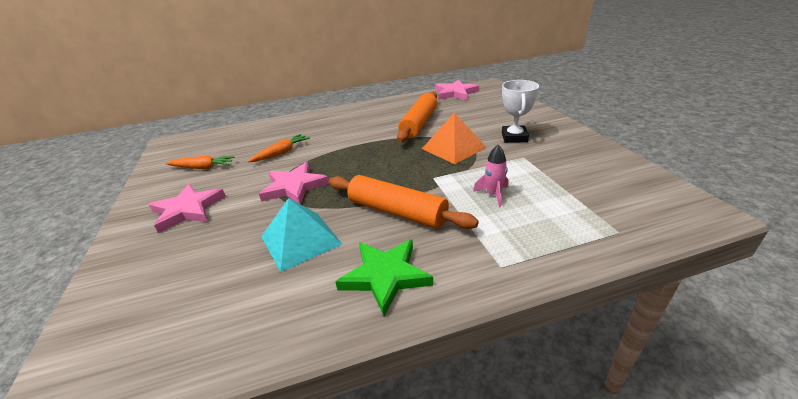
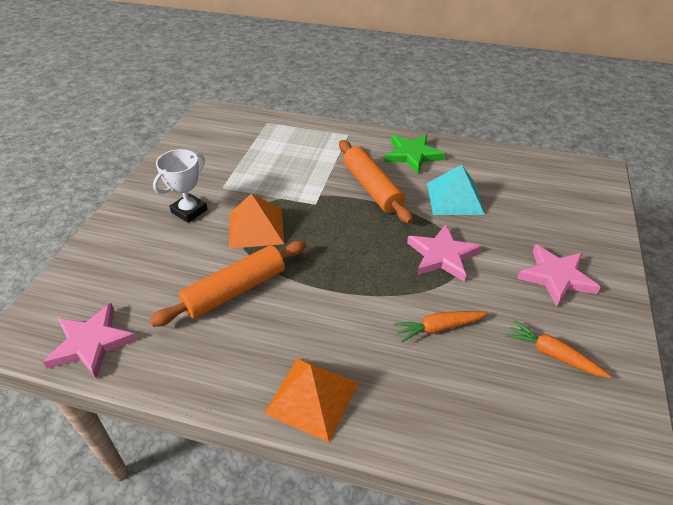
camera: 150 degrees left, 10 degrees up
(336, 115) = (312, 397): none -> orange pyramid
(493, 195) = (294, 169): pink rocket -> none

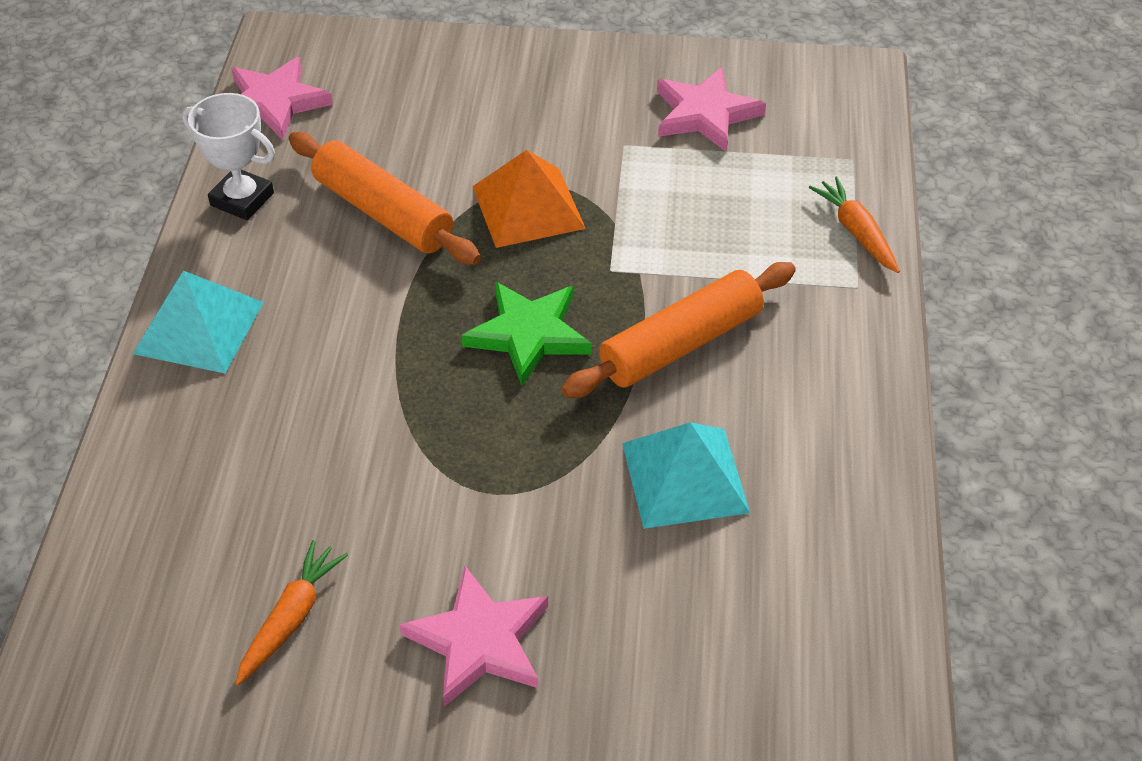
camera: 80 degrees right, 5 degrees up
(189, 211) = (551, 122): white trophy -> white trophy (242, 199)
(312, 397) = (198, 327): orange pyramid -> turquoise pyramid
(412, 155) = (818, 399): green star -> green star (529, 334)
(439, 328) = (334, 462): orange carrot -> orange carrot (856, 232)
(442, 256) = (506, 461): pink star -> pink star (705, 114)

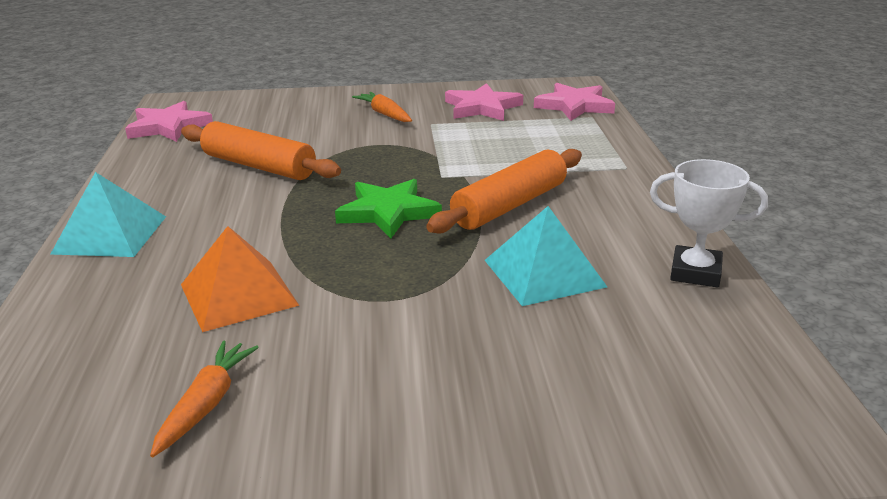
camera: 10 degrees left, 20 degrees down
(242, 199) = (145, 169): white trophy -> white trophy (695, 272)
(479, 641) = (397, 397): pink star -> pink star (574, 106)
(528, 207) = (369, 154): orange pyramid -> orange pyramid (238, 294)
(856, 232) = (612, 145): orange carrot -> orange carrot (384, 114)

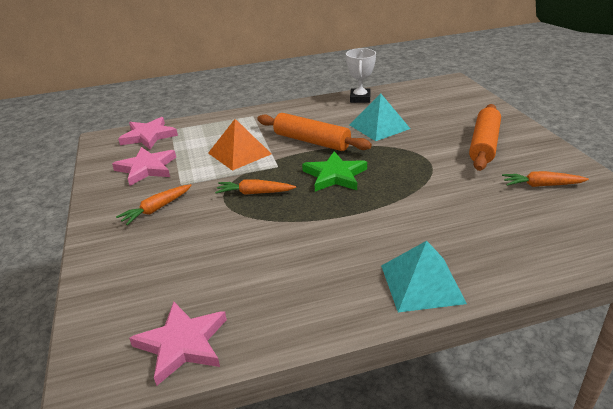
camera: 100 degrees left, 5 degrees up
(238, 294) = (455, 202): orange pyramid -> orange pyramid (239, 153)
(259, 166) = (277, 246): orange rolling pin -> orange rolling pin (483, 144)
(380, 160) = (254, 193): none -> orange carrot

